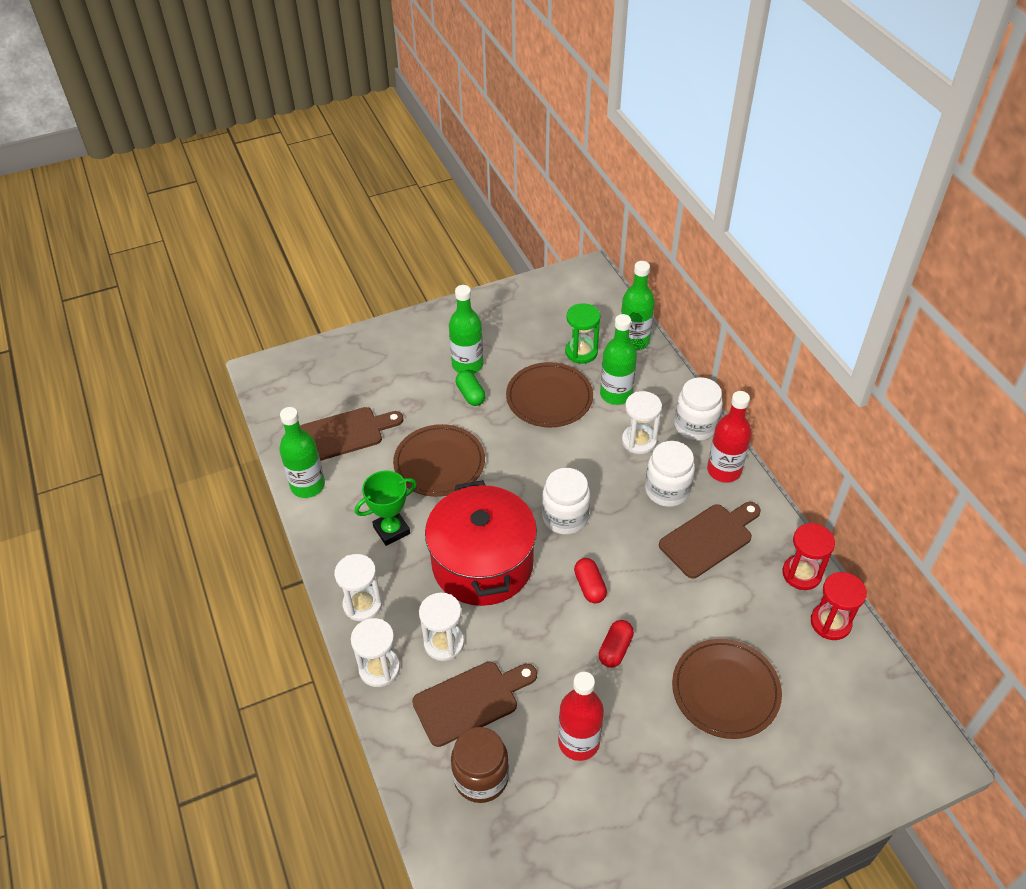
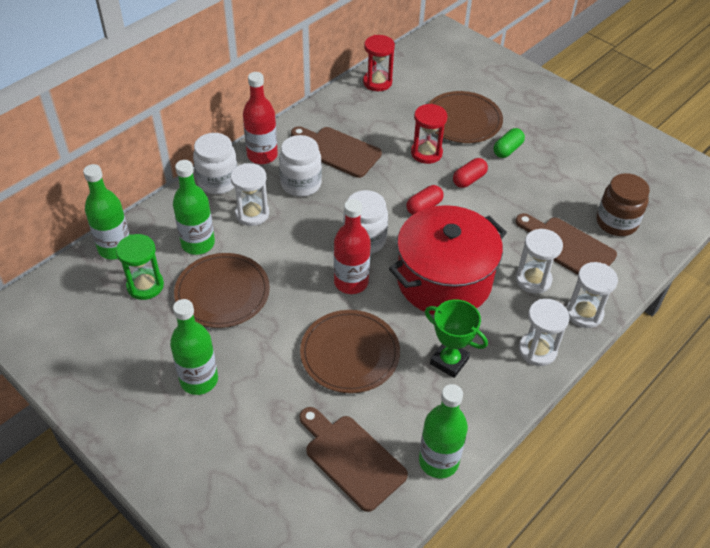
camera: 115 degrees left, 0 degrees up
(470, 395) = (244, 361): green capsule -> green capsule (507, 150)
(578, 742) = (552, 180): red bottle -> red bottle (351, 282)
(615, 649) = (469, 179): red capsule -> red capsule turned 45 degrees counterclockwise
(801, 574) = (343, 100): red hourglass -> red hourglass (426, 153)

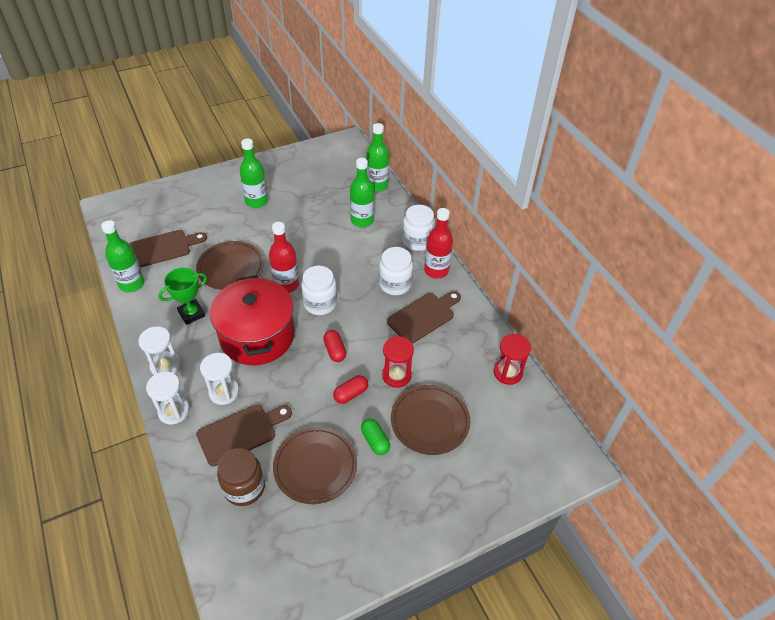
camera: 110 degrees right, 0 degrees up
(145, 286) = (339, 193): green hourglass -> none
(222, 293) = (314, 223): brown plate -> brown plate (315, 466)
(252, 214) = (376, 251): white hourglass -> none
(469, 179) = (351, 394): red capsule -> red capsule turned 75 degrees clockwise

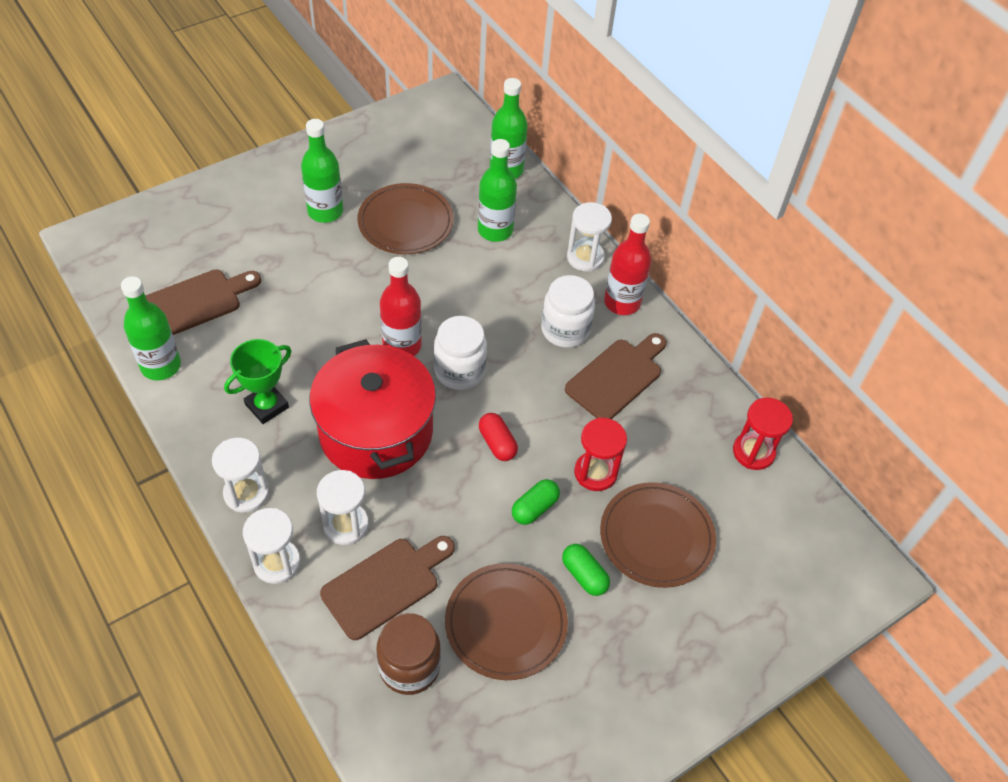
camera: 10 degrees left, 5 degrees up
(231, 267) = (310, 325): brown plate -> brown plate (405, 222)
(351, 394) = (534, 508): red capsule -> green capsule
(417, 241) = (585, 257): white jar -> white hourglass

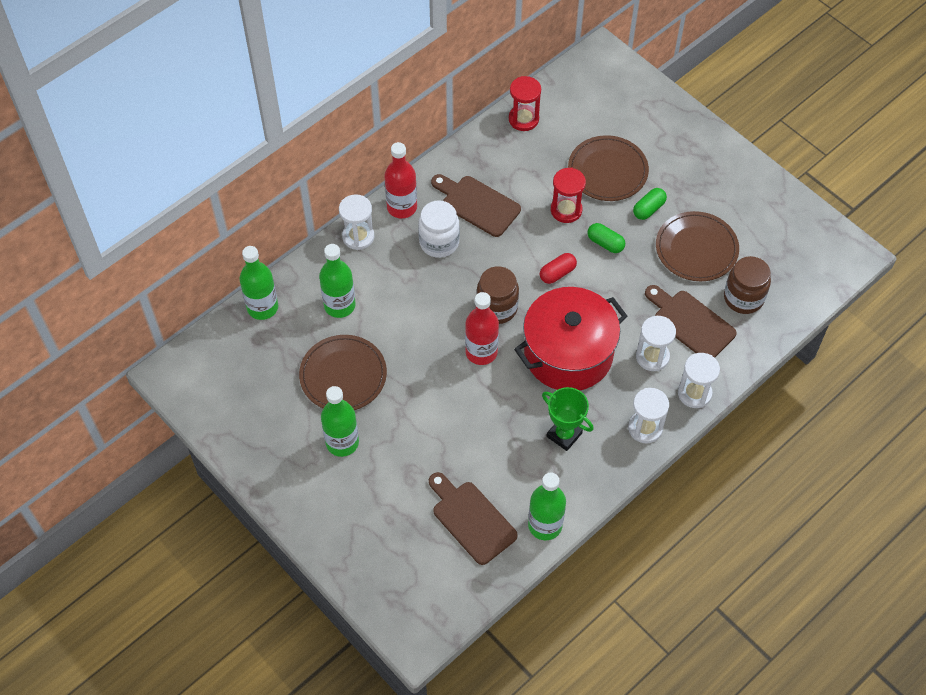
camera: 95 degrees left, 5 degrees up
(459, 371) = (497, 308): white jar -> brown jar

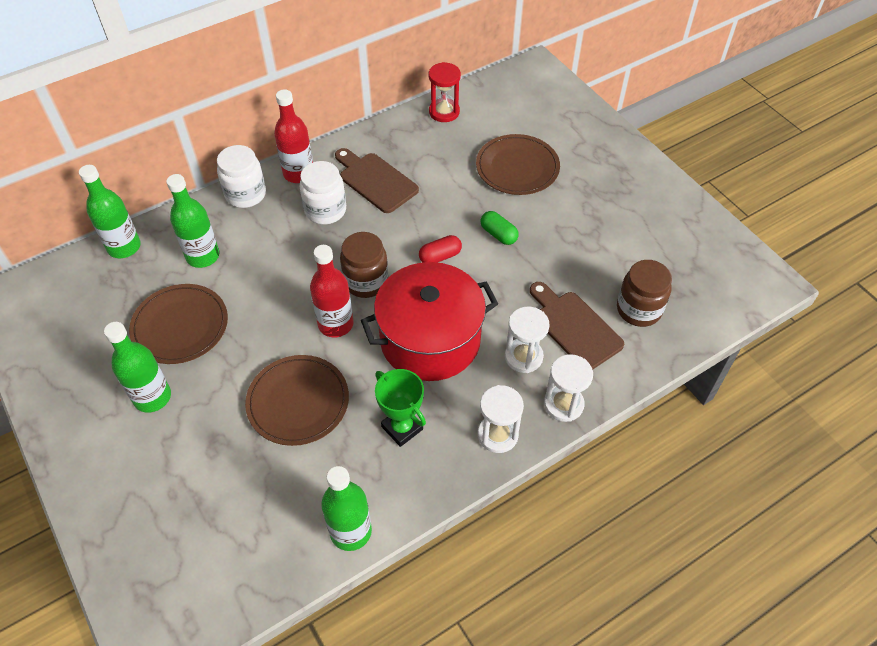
camera: 10 degrees right, 5 degrees down
(358, 236) = (245, 194): white hourglass -> white jar
(471, 519) = (266, 509): brown cutting board -> none
(566, 210) = (465, 198): red hourglass -> none
(648, 209) = (552, 208): green capsule -> none
(696, 249) = (595, 253): brown plate -> brown plate (298, 402)

